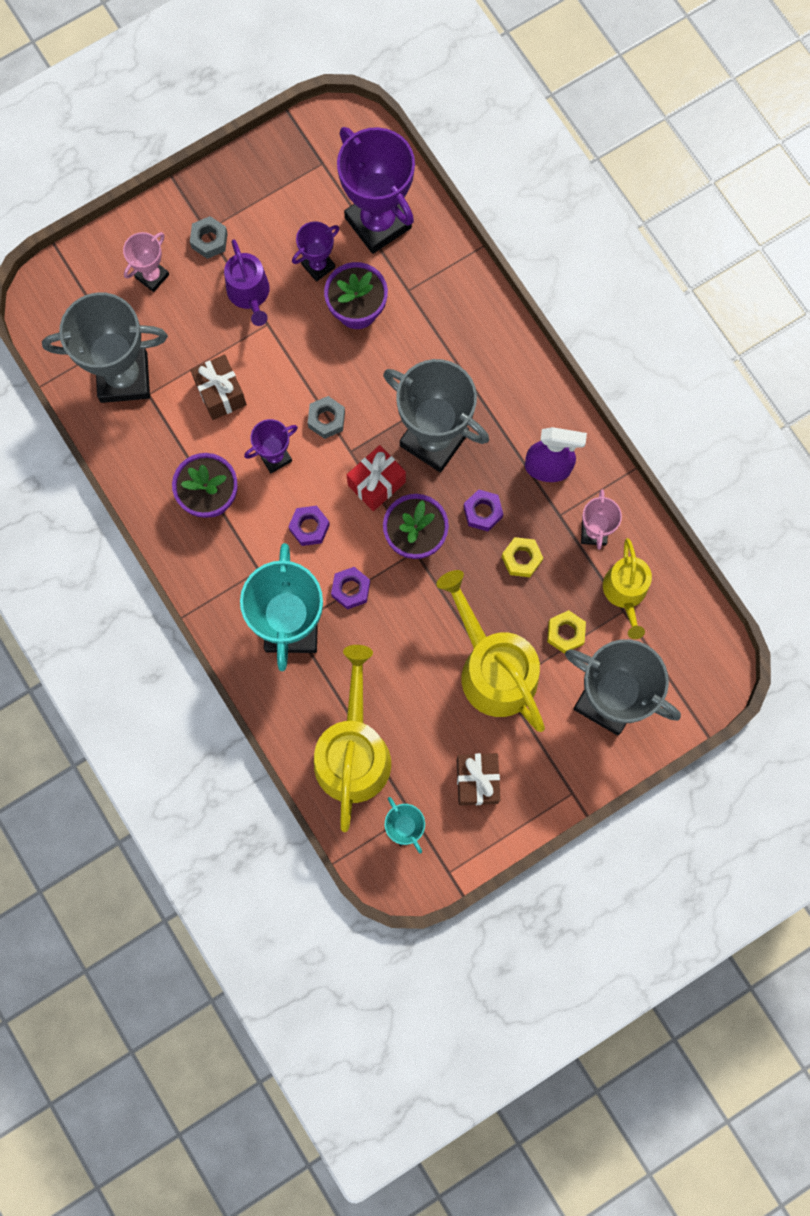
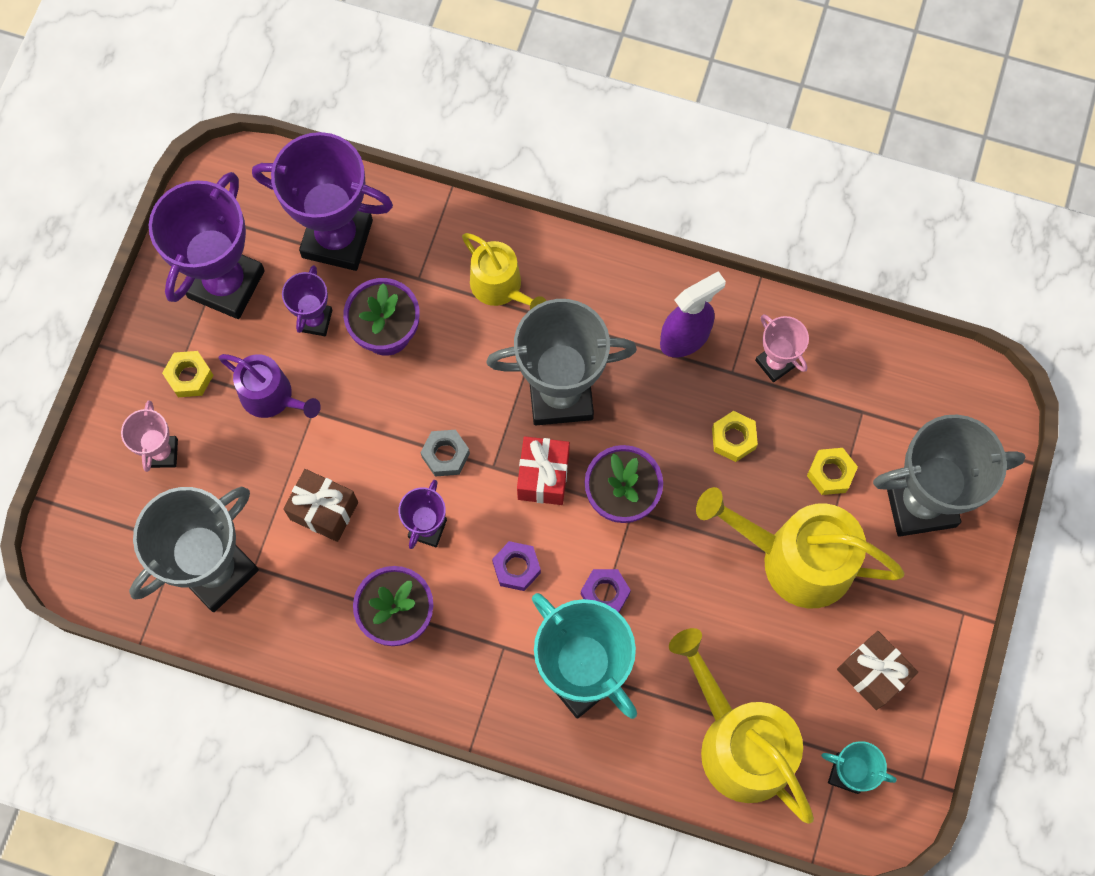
camera: 40 degrees left, 5 degrees down
(209, 240) = (189, 377): grey nut -> yellow nut
(282, 197) = (226, 284): none -> purple trophy
(482, 512) = (662, 425): purple nut -> none
(625, 592) = (850, 394): yellow watering can -> yellow watering can (500, 287)

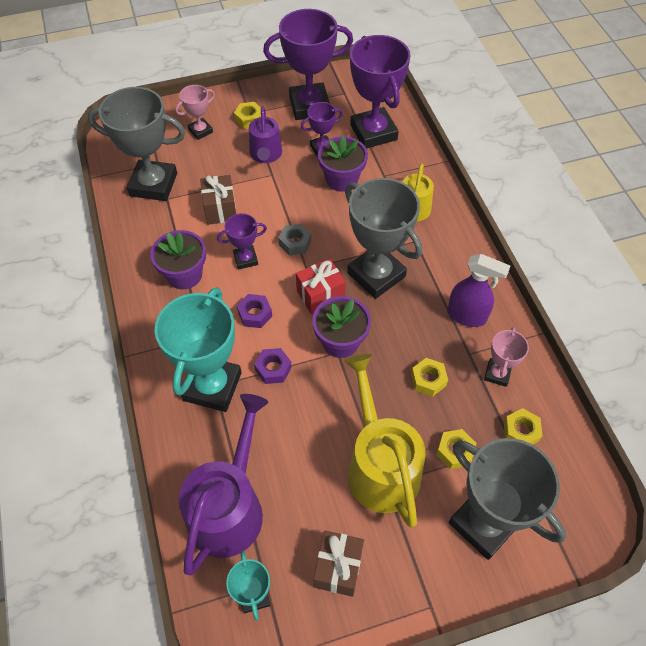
camera: 55 degrees right, 15 degrees down
(739, 743) = (229, 507): yellow watering can -> purple watering can
(853, 392) = (521, 431): none -> yellow nut

